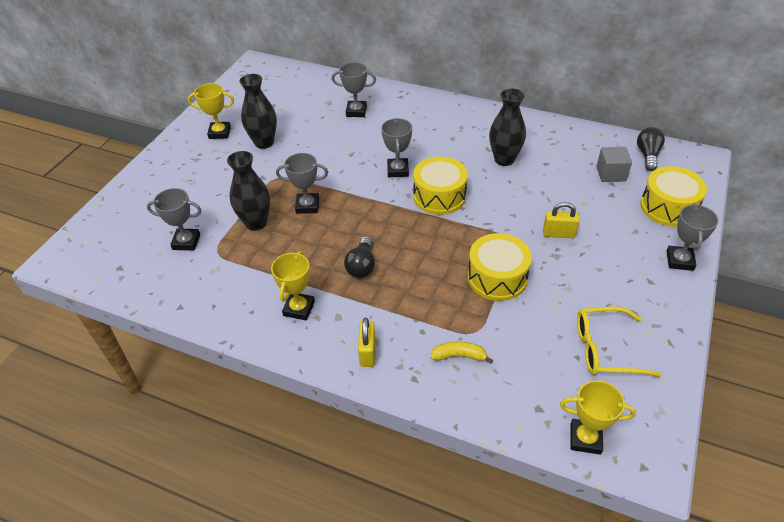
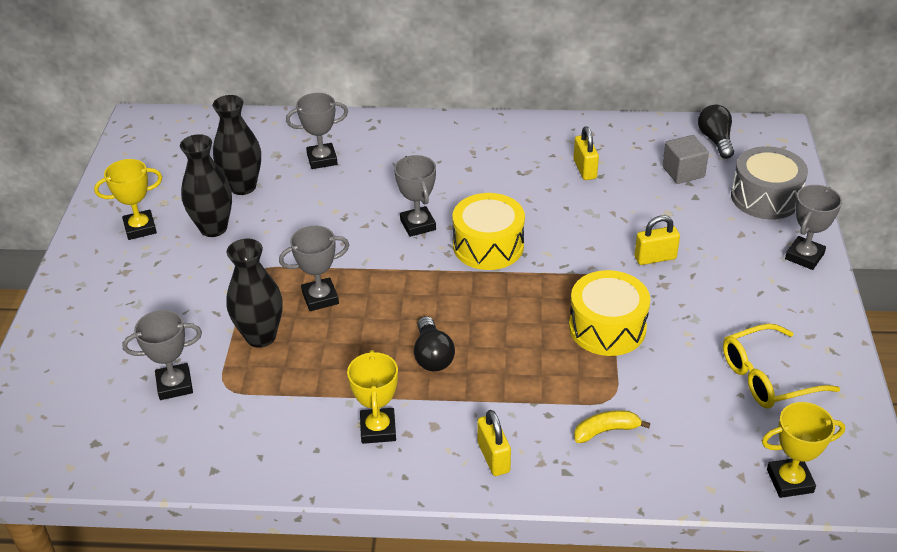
camera: 20 degrees left, 5 degrees down
(504, 159) = (547, 182): black vase -> black vase (243, 187)
(536, 156) = (585, 169): none -> yellow padlock
(668, 207) = (765, 197): yellow drum -> grey drum
(679, 260) = (804, 256): grey trophy -> grey trophy turned 45 degrees clockwise

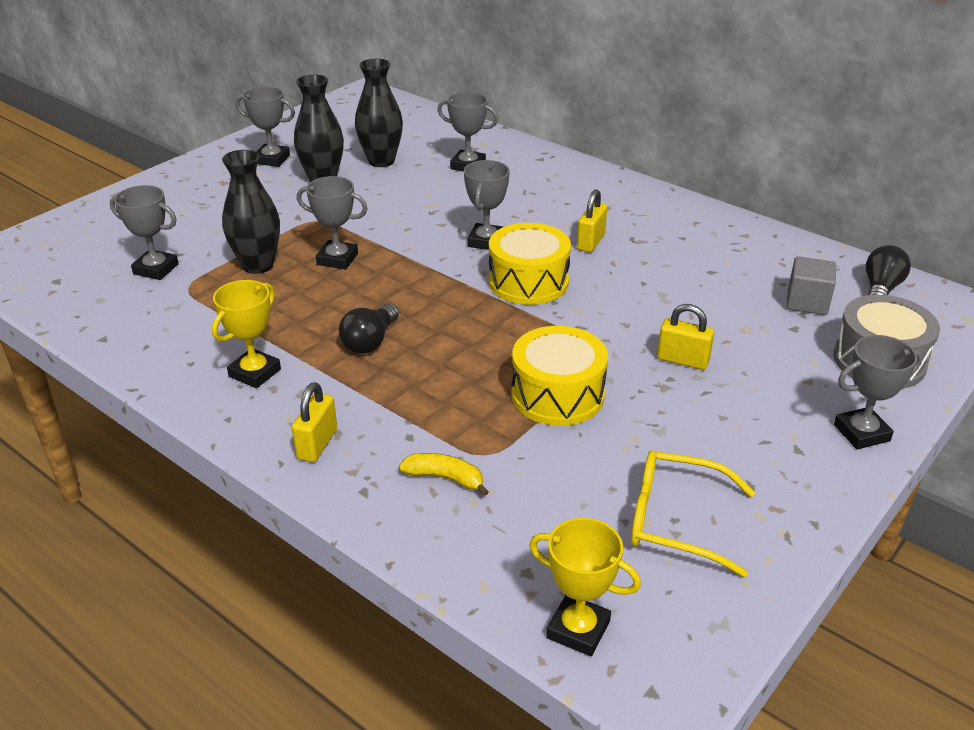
camera: 35 degrees right, 5 degrees down
(140, 228) = (272, 159): yellow trophy -> grey trophy
(585, 169) = (701, 260): yellow padlock -> yellow padlock (591, 242)

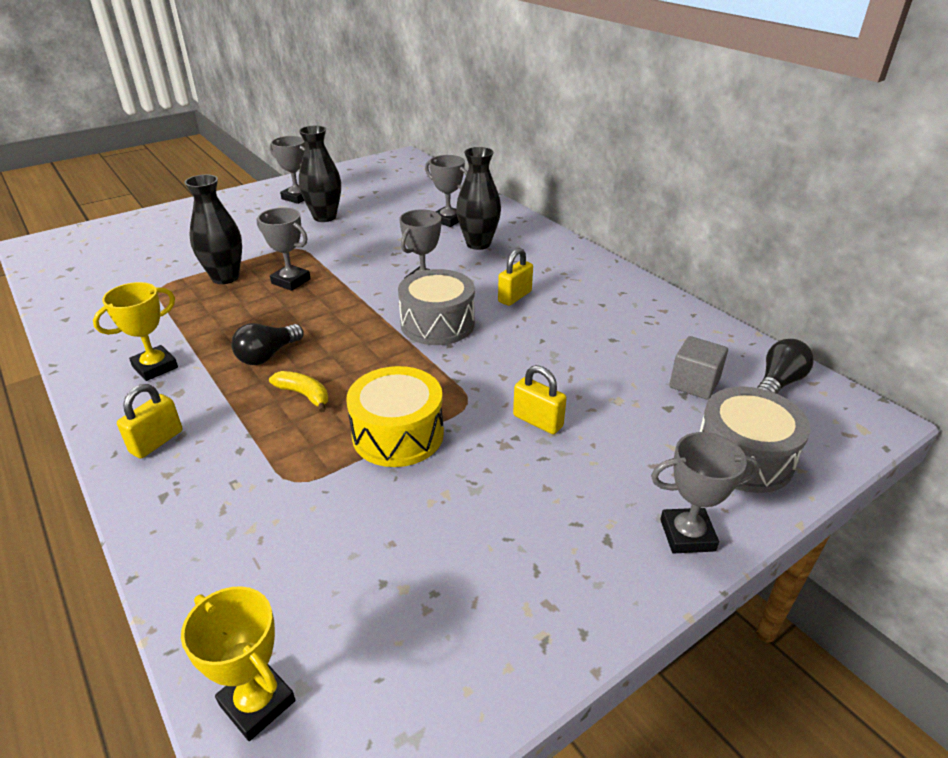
camera: 15 degrees right, 0 degrees up
(156, 269) = (147, 269): grey trophy -> none
(381, 161) = (380, 208): black vase -> black vase (478, 244)
(445, 478) = (242, 498): yellow banana -> yellow banana (304, 395)
(528, 282) = (437, 324): yellow drum -> grey drum
(676, 521) = (434, 595): yellow glasses -> none

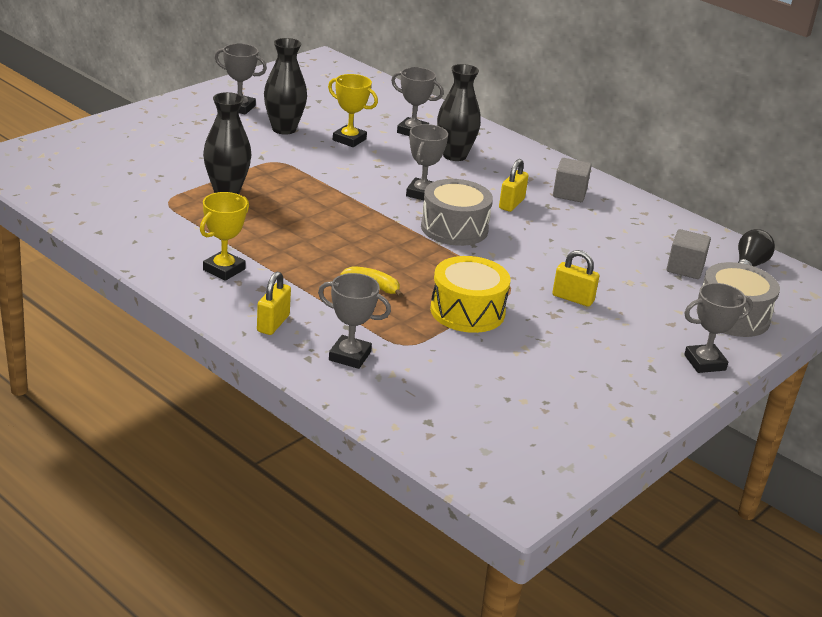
camera: 15 degrees left, 5 degrees down
(257, 702) = (462, 459): yellow trophy -> yellow trophy (349, 140)
(268, 355) = (319, 257): black light bulb -> none
(291, 281) = (294, 193): grey trophy -> grey trophy (349, 356)
(584, 286) = (569, 193): none -> grey cube

